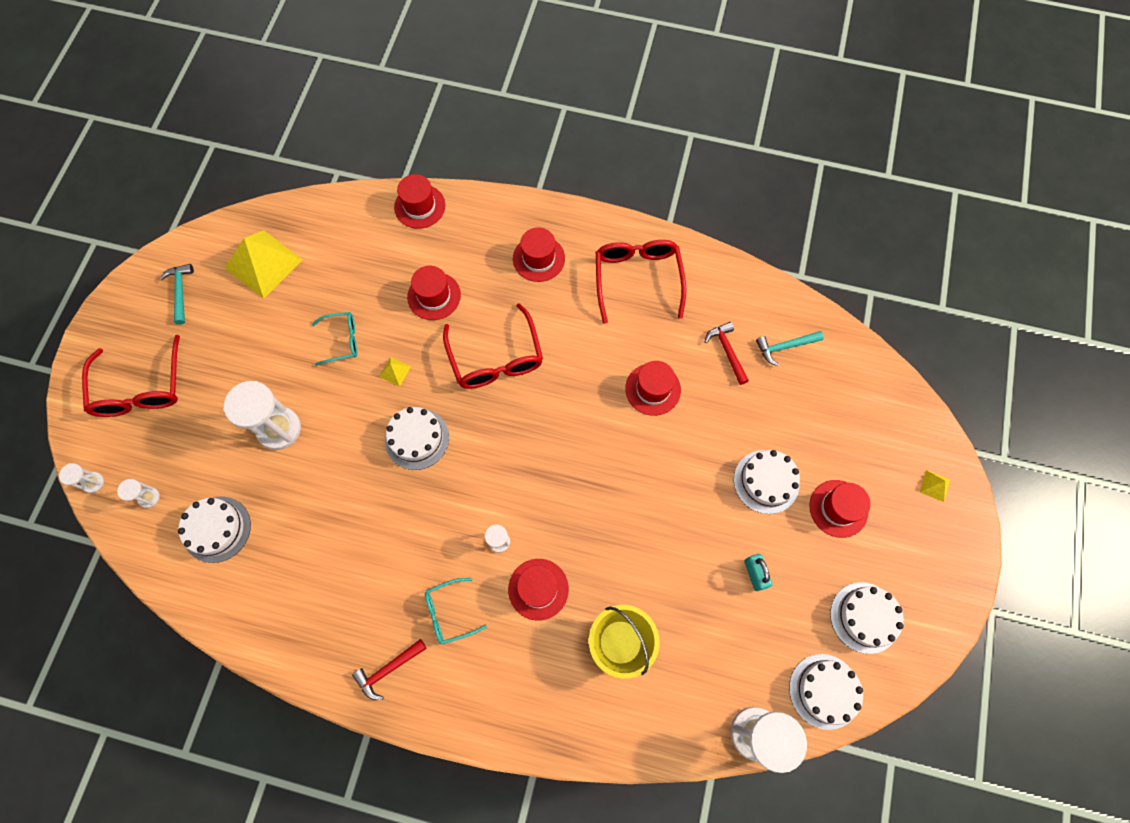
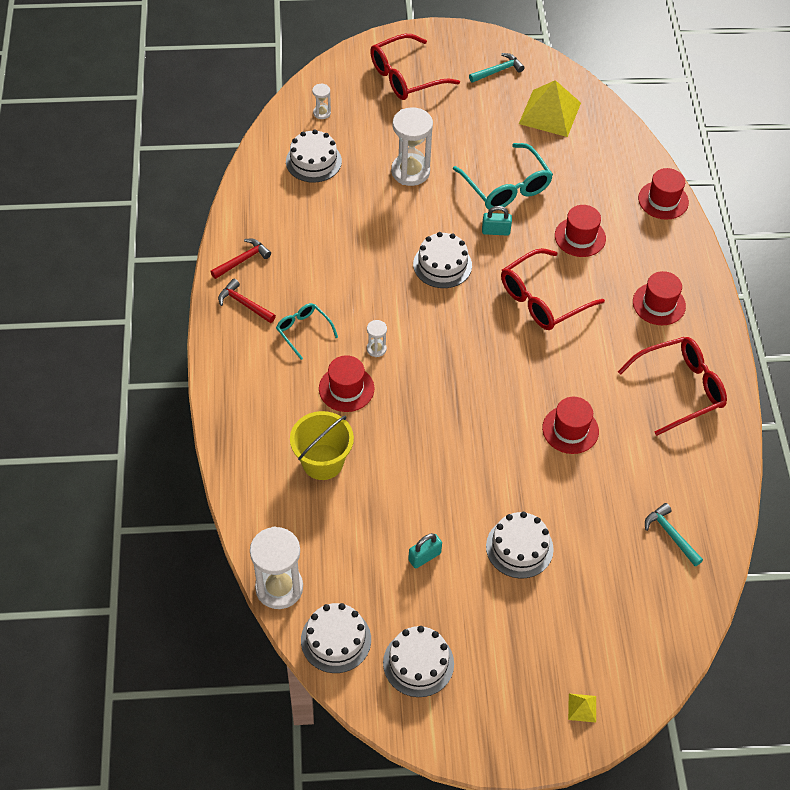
camera: 70 degrees right, 15 degrees down
(93, 482) = (320, 77): white hourglass -> none
(342, 340) = (506, 187): turquoise glasses -> turquoise glasses, size x1.76
(395, 371) = (495, 231): yellow pyramid -> turquoise padlock
(727, 351) = (640, 484): red hammer -> red hammer (242, 260)
(838, 508) = (519, 618): red hat -> none

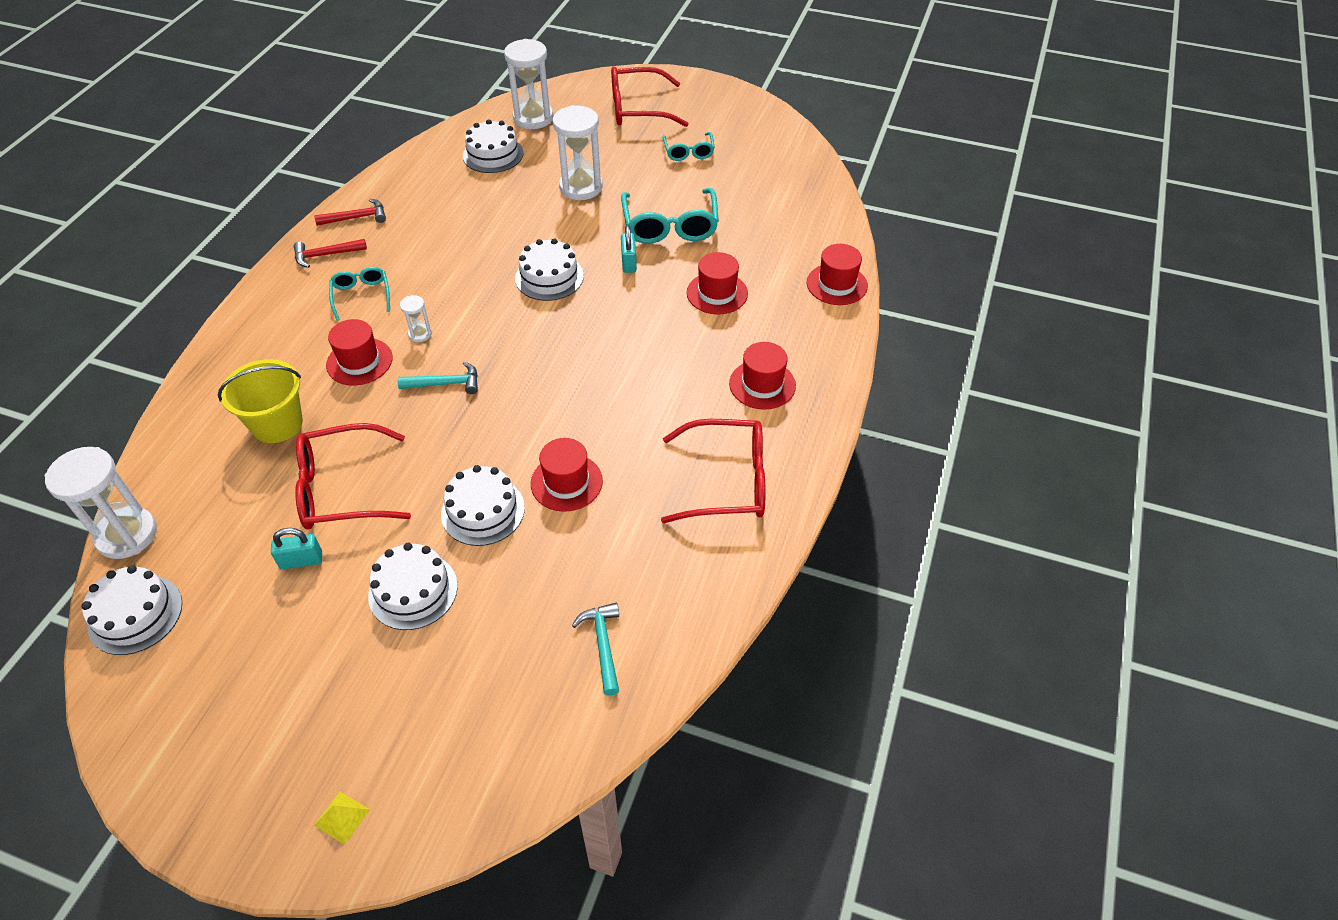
camera: 25 degrees right, 5 degrees down
(244, 304) = (326, 255): red hammer -> red hammer turned 75 degrees counterclockwise
(322, 113) = (533, 118): white hourglass -> white hourglass, size x2.13
(418, 663) = (199, 678): white cake -> white cake (483, 511)
(476, 109) = (688, 152): none -> turquoise glasses
(495, 231) = (629, 262): turquoise padlock -> turquoise padlock turned 60 degrees clockwise
(498, 71) = (736, 125): turquoise hammer -> turquoise hammer (445, 383)
(542, 299) = (632, 340): red glasses -> red glasses (342, 489)
(550, 113) = (764, 174): yellow pyramid -> none

